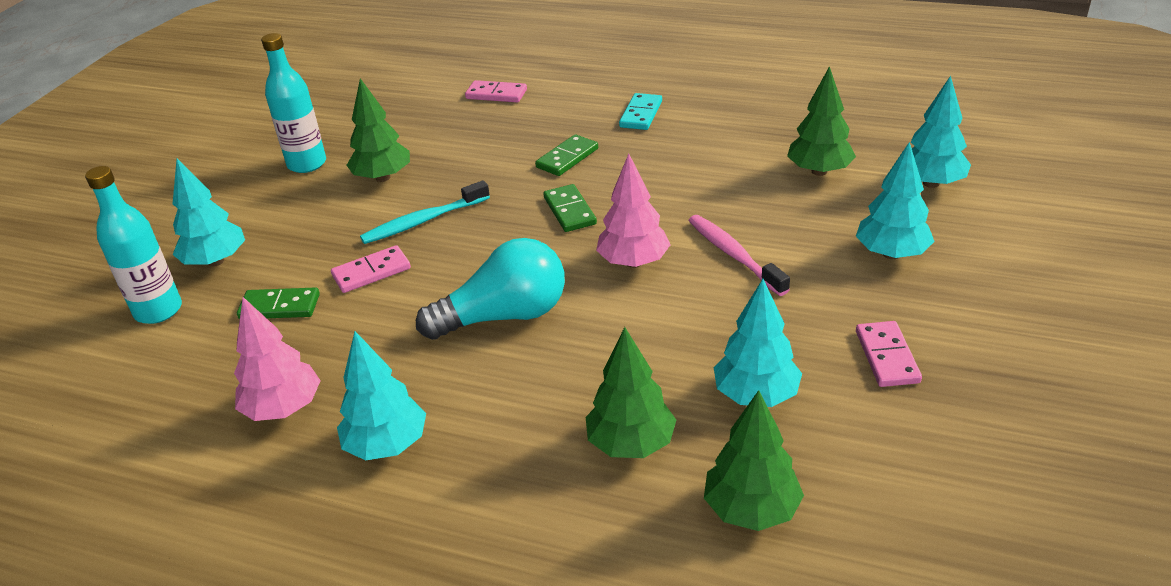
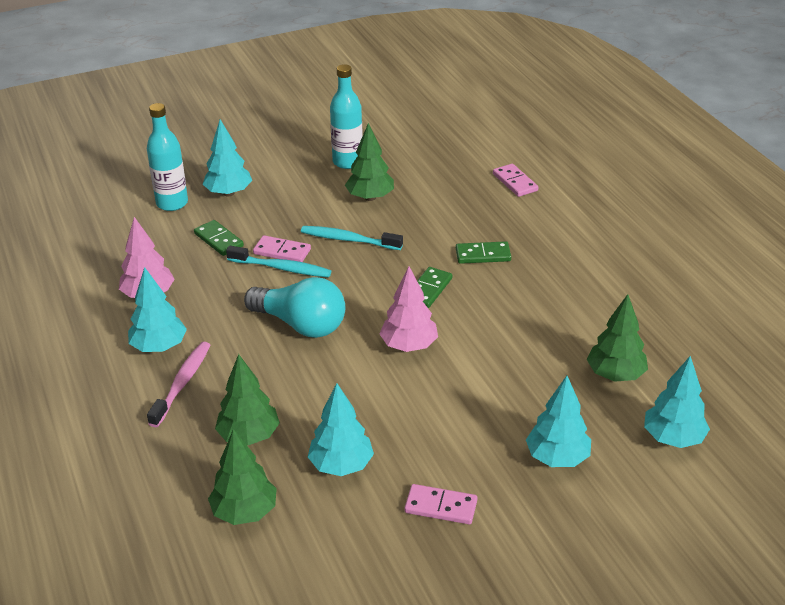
camera: 45 degrees right, 0 degrees up
(397, 285) = (282, 268): none -> turquoise toothbrush
(641, 114) = (576, 256): turquoise domino -> none
(734, 255) = (467, 385): pink toothbrush -> pink toothbrush (182, 383)
(887, 357) = (440, 507): pink domino -> pink domino turned 60 degrees clockwise

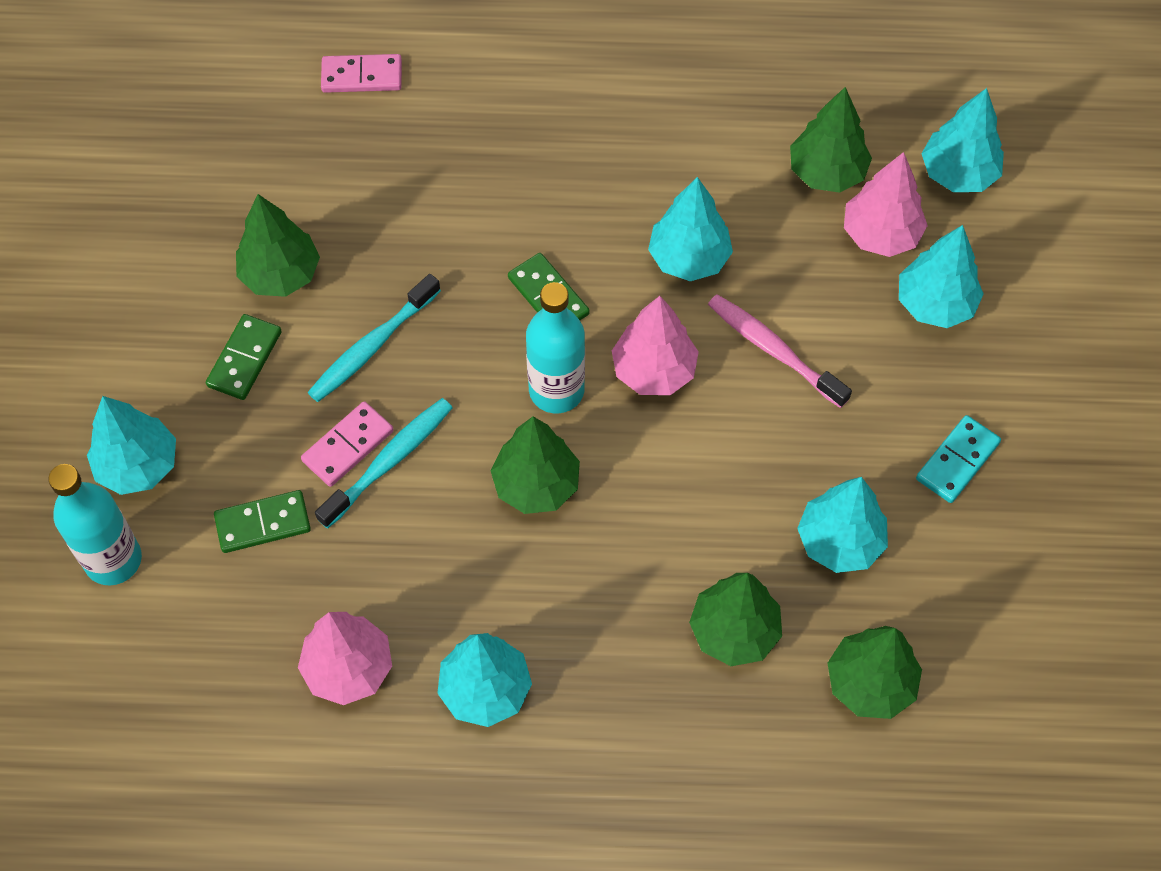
camera: 65 degrees left, 25 degrees up
(182, 383) = (584, 682): pink toothbrush -> pink toothbrush (773, 350)
(301, 324) = (536, 484): turquoise light bulb -> green tree
(347, 162) = (161, 264): turquoise bottle -> turquoise bottle (556, 390)
(440, 507) = (957, 461): pink domino -> turquoise domino
(483, 255) = (509, 196): green domino -> green domino (244, 359)
(499, 335) = (689, 258): none -> turquoise tree
(589, 414) = (880, 234): none -> pink tree

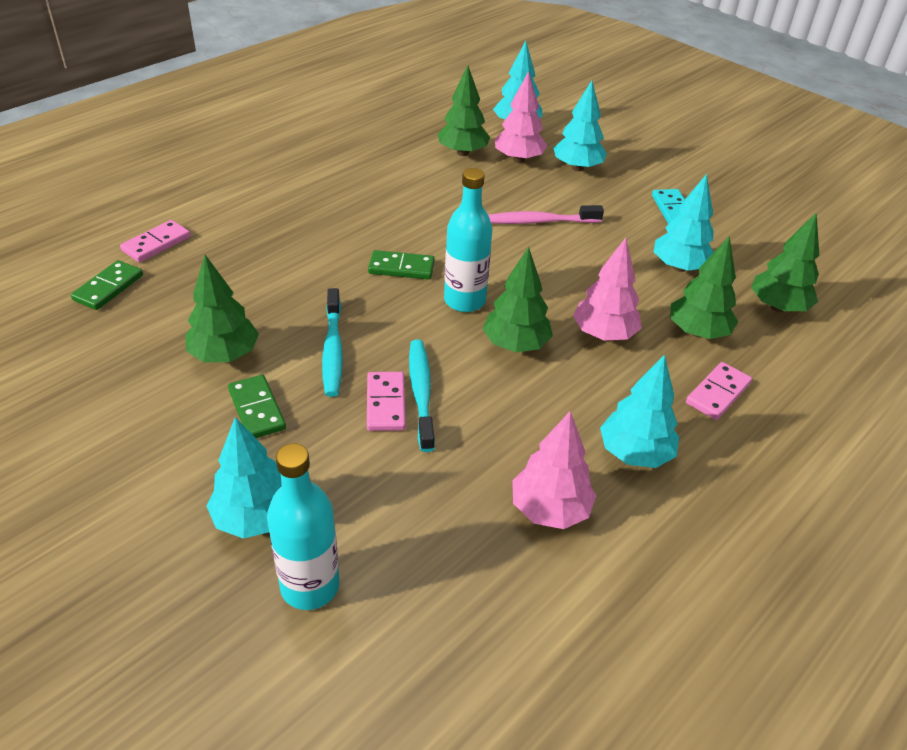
camera: 50 degrees left, 20 degrees down
(263, 524) = (388, 481): green domino -> green domino (108, 288)
(649, 709) = (718, 393): none -> pink domino
(653, 370) = (499, 262): pink tree -> pink tree (603, 334)
(689, 258) = (448, 213): turquoise tree -> none

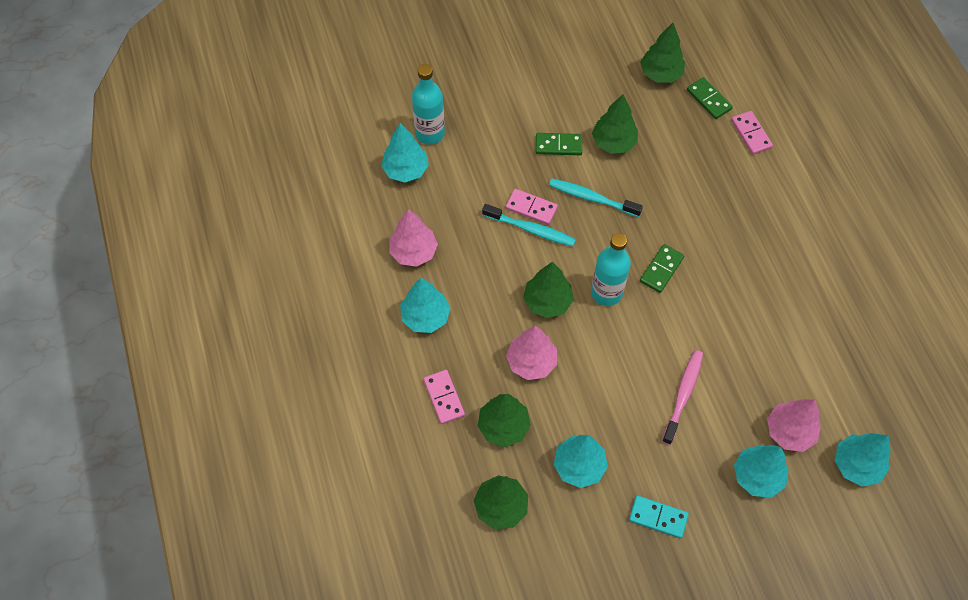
camera: 120 degrees right, 20 degrees up
(255, 518) = (482, 124): turquoise tree -> turquoise tree (406, 170)
(462, 153) = (816, 389): green tree -> green tree (660, 74)

